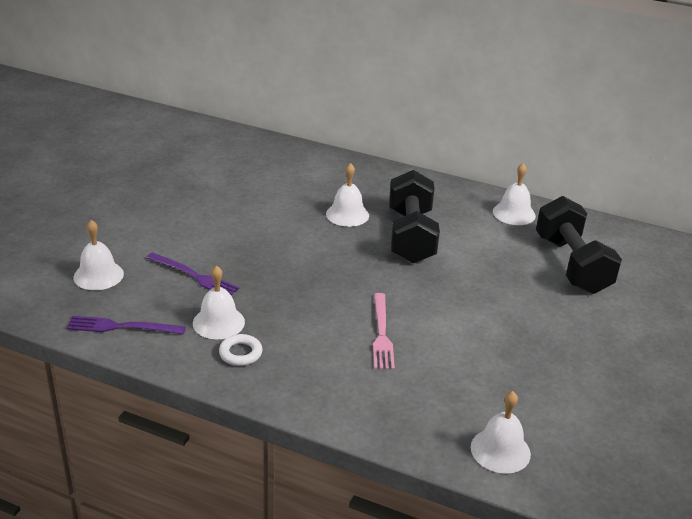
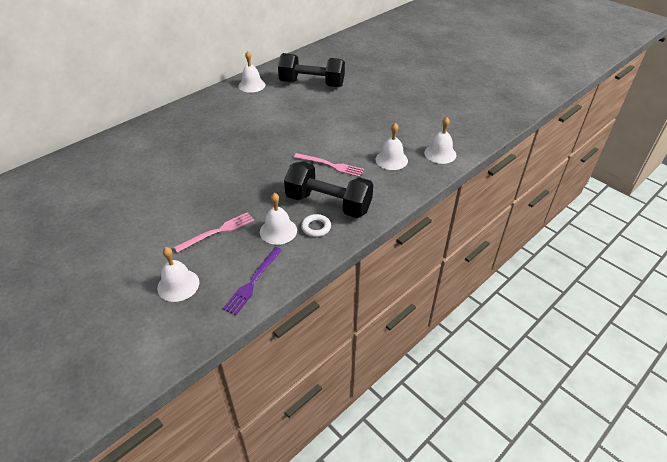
camera: 65 degrees left, 10 degrees up
(194, 276) = (217, 231): purple fork -> pink fork
(347, 214) = (200, 145): white bell -> white bell (391, 160)
(410, 236) = (245, 127): black dumbbell -> black dumbbell (328, 204)

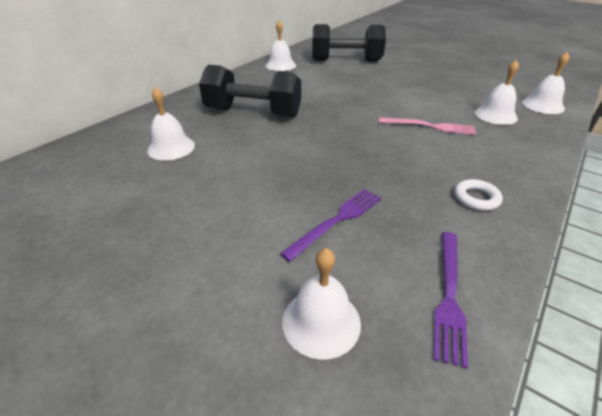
camera: 10 degrees left, 5 degrees down
(217, 231) = (337, 221): pink fork -> purple fork
(278, 231) = (426, 209): white bell -> white bell (171, 147)
(328, 204) = (466, 167): black dumbbell -> black dumbbell (253, 113)

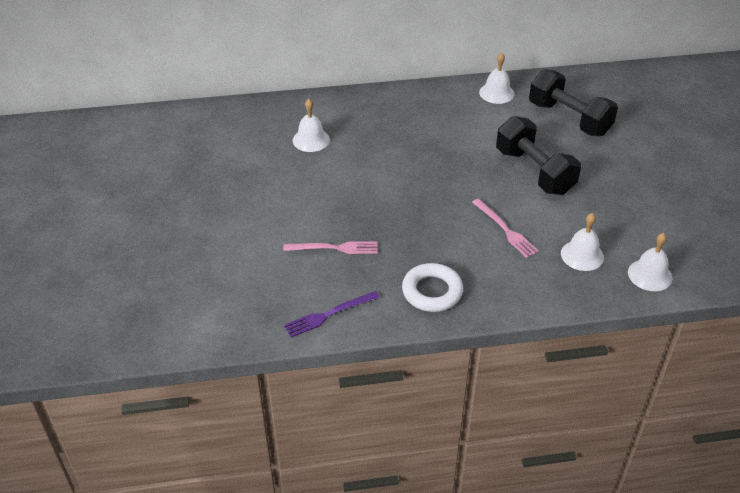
camera: 45 degrees right, 5 degrees up
(253, 113) = (398, 138): black dumbbell -> black dumbbell (534, 171)
(321, 321) = (263, 283): white bell -> none
(337, 221) = (334, 248): purple fork -> pink fork
(476, 198) = (432, 291): white ring -> white ring, size x1.72

